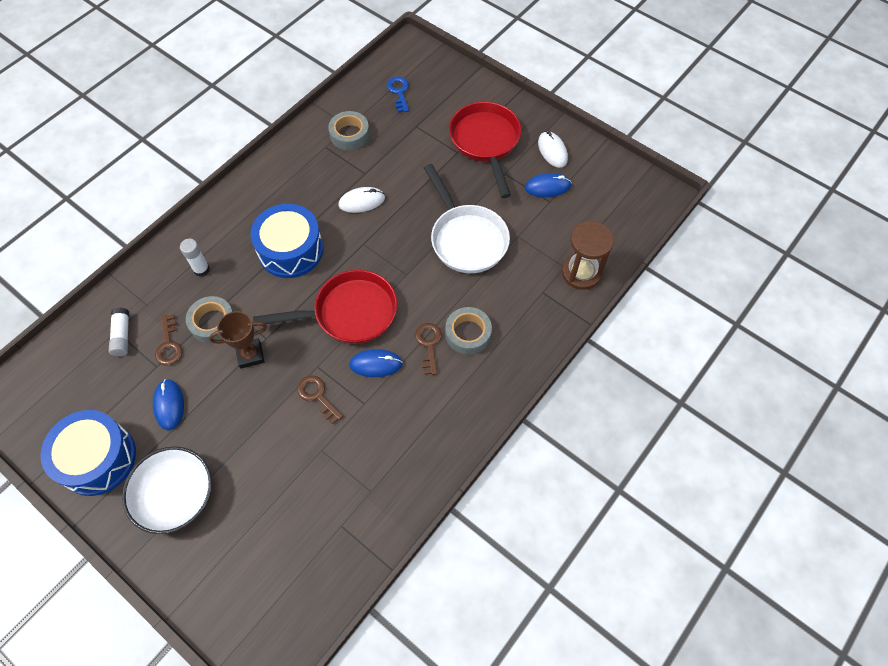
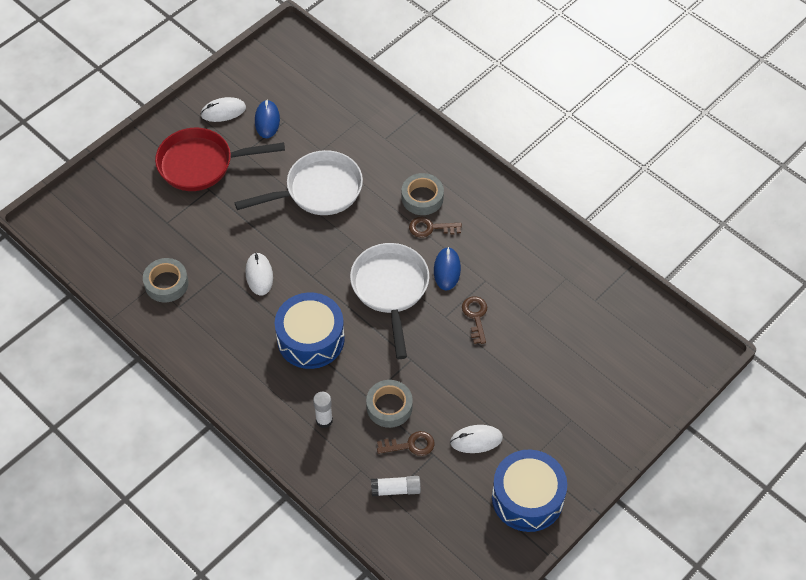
camera: 85 degrees left, 5 degrees down
(169, 405) = (476, 440): blue mouse -> white mouse
(175, 495) = (565, 428): white bowl -> none
(250, 355) = (428, 372): brown trophy -> none
(317, 396) = (475, 316): brown key -> brown key turned 120 degrees clockwise
(349, 313) = (390, 289): red pan -> white pan
(399, 92) = (114, 235): blue key -> none
(581, 272) = (368, 108): brown hourglass -> none

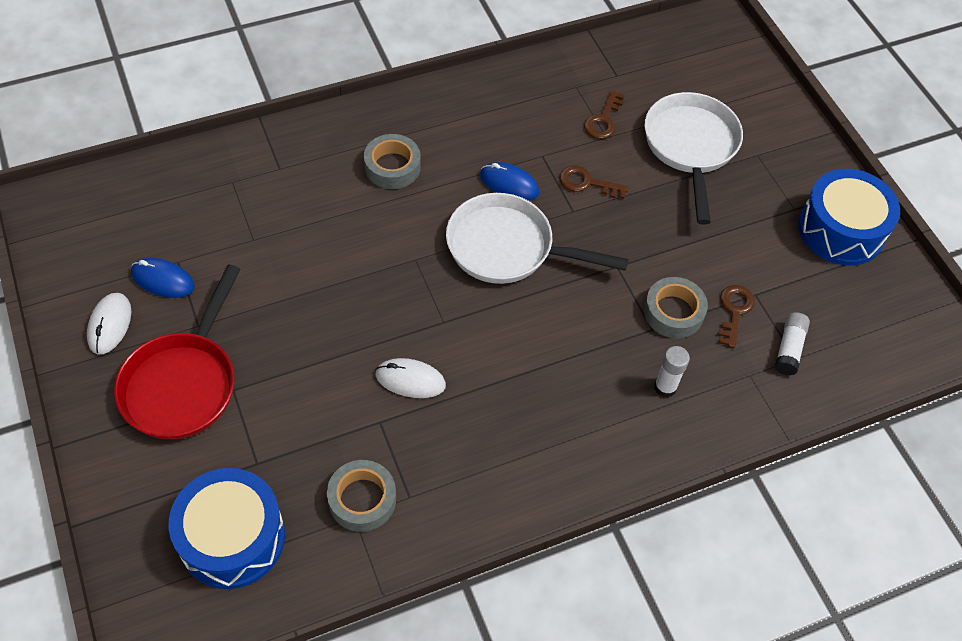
camera: 70 degrees left, 0 degrees up
(310, 339) = (539, 358): blue drum -> blue drum (232, 538)
(318, 190) = (315, 266): white pan -> white pan (690, 147)
(430, 228) = (441, 176): brown key -> brown key (603, 120)
(476, 440) = (751, 247): white mouse -> none

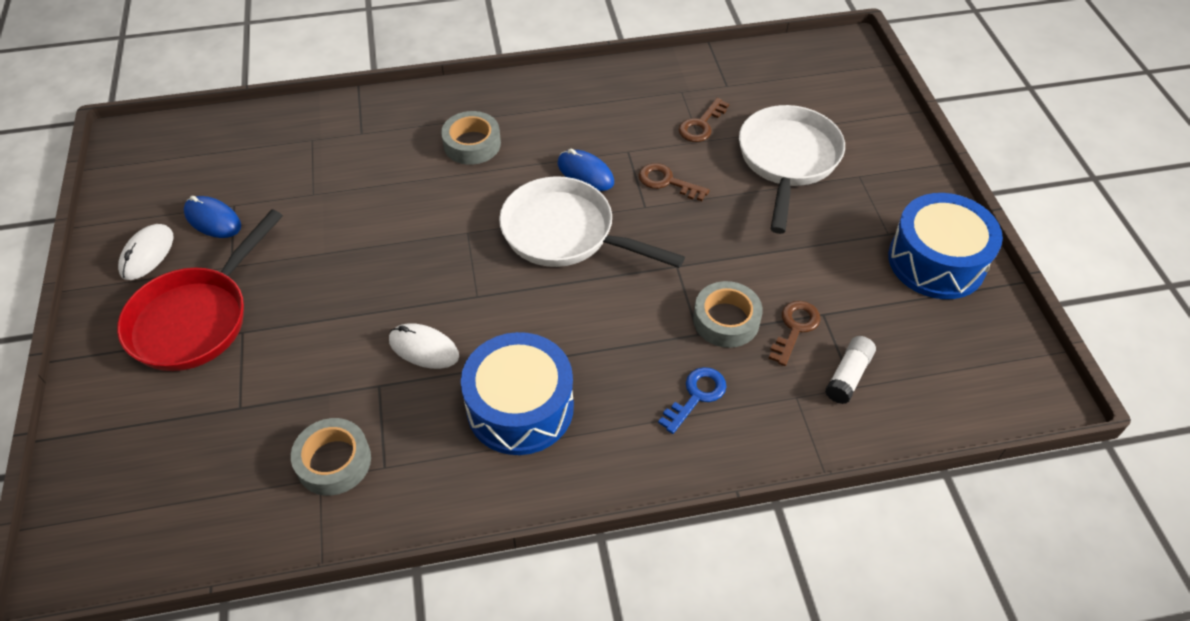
camera: 15 degrees right, 5 degrees down
(232, 538) = (187, 479): blue drum -> blue drum (520, 407)
(665, 387) = (696, 396): white glue stick -> blue key

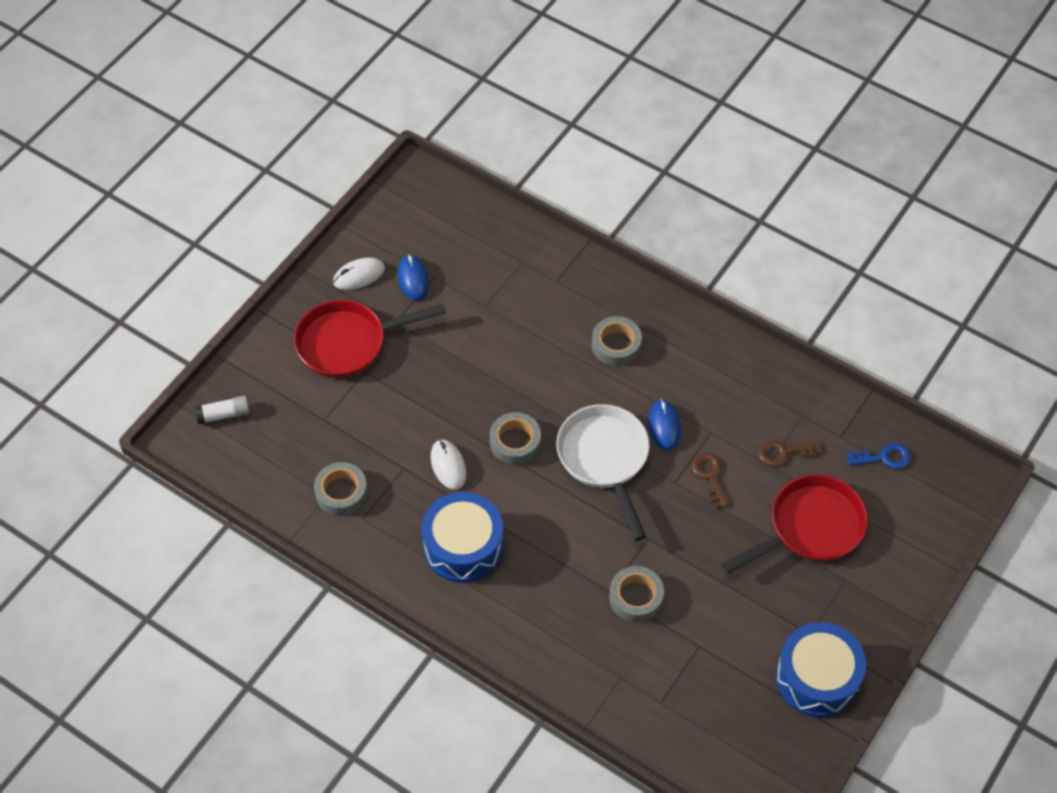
camera: 45 degrees right, 5 degrees up
(468, 280) = (515, 442): none -> grey tape
(696, 396) = (565, 626): blue key -> blue key (883, 457)
(787, 161) = (810, 528): white pan -> red pan
(795, 328) = (670, 638): brown key -> none
(848, 376) = (666, 693): white glue stick -> white glue stick (224, 414)

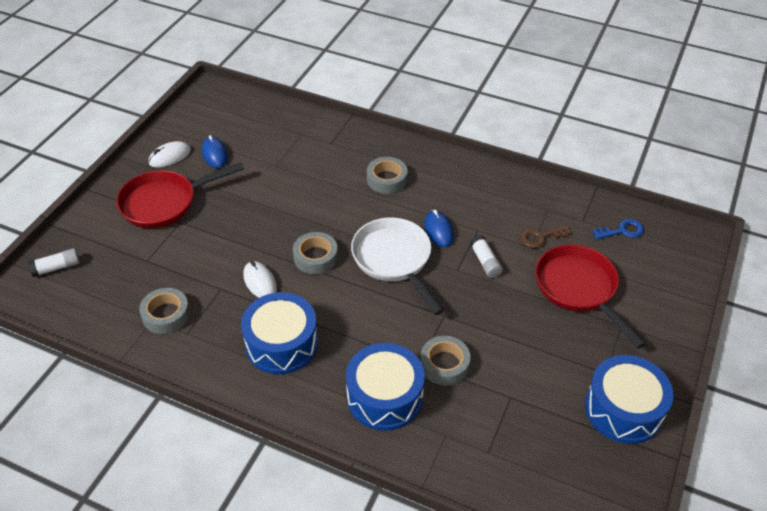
camera: 10 degrees left, 10 degrees down
(564, 625) = (384, 396): none -> blue drum
(710, 476) = (485, 262): brown key -> white glue stick
(810, 528) = (579, 289): red pan -> red pan turned 75 degrees counterclockwise

